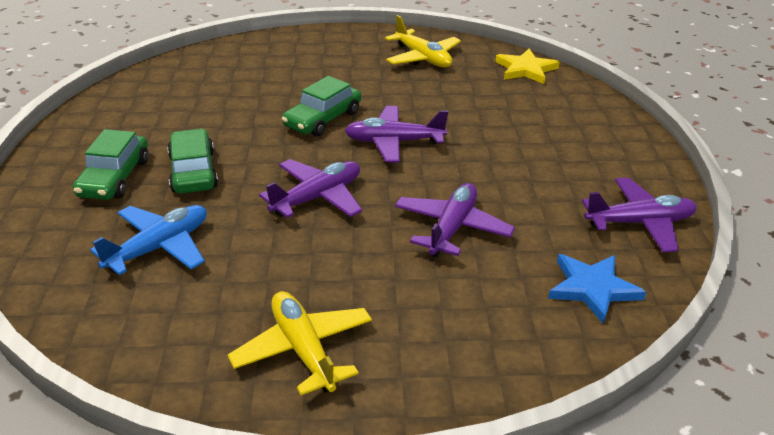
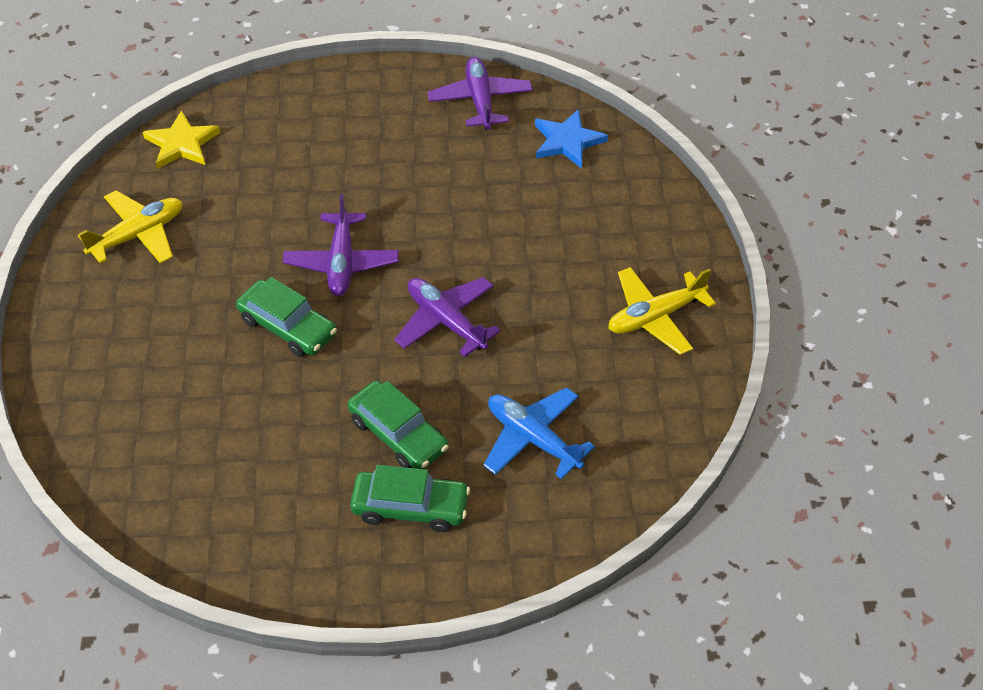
camera: 90 degrees left, 15 degrees up
(193, 172) = (398, 434): green car -> green car turned 120 degrees counterclockwise
(452, 228) = (492, 221): purple plane -> none

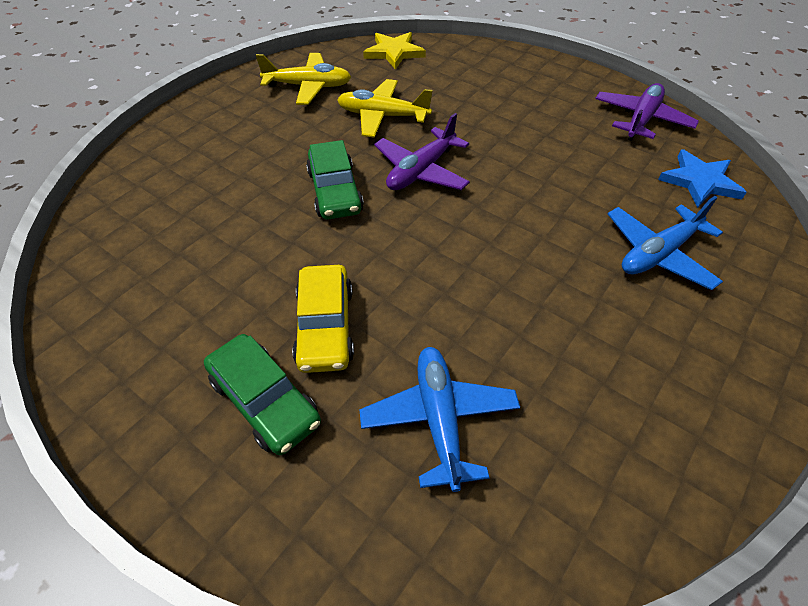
camera: 40 degrees right, 0 degrees up
(398, 434) = (325, 326): green car -> yellow car
(446, 321) = (460, 259): purple plane -> none
(581, 227) = (658, 254): none -> blue plane
(655, 317) = (678, 381): yellow plane -> yellow plane (383, 116)

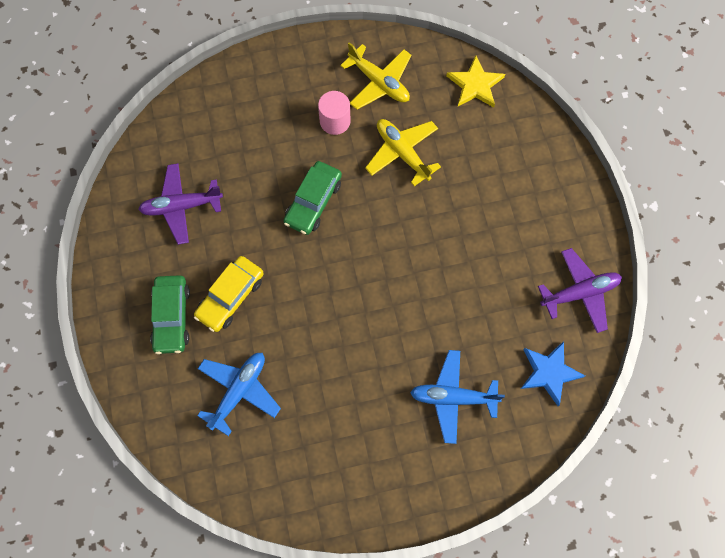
camera: 40 degrees right, 20 degrees up
(293, 127) = (335, 121): none -> pink cylinder
(421, 171) = (380, 224): purple plane -> purple plane (181, 206)

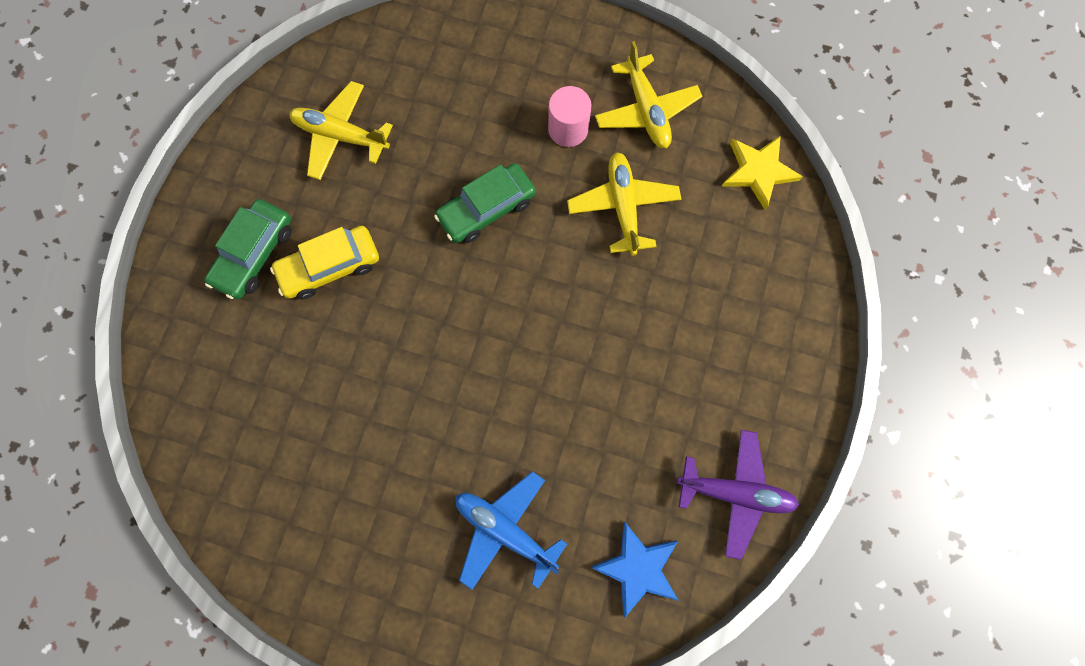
camera: 30 degrees right, 5 degrees up
(181, 206) = (341, 136): purple plane -> yellow plane
(239, 391) = (273, 379): blue plane -> none

